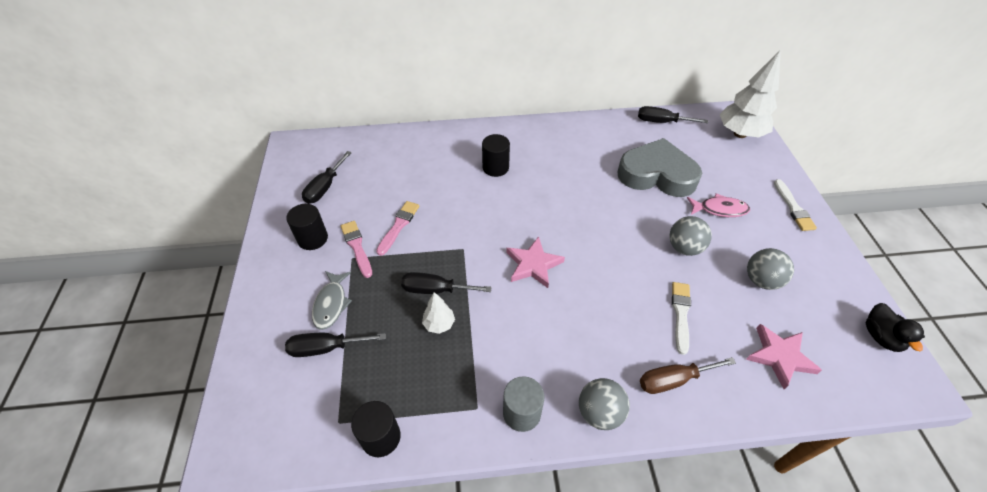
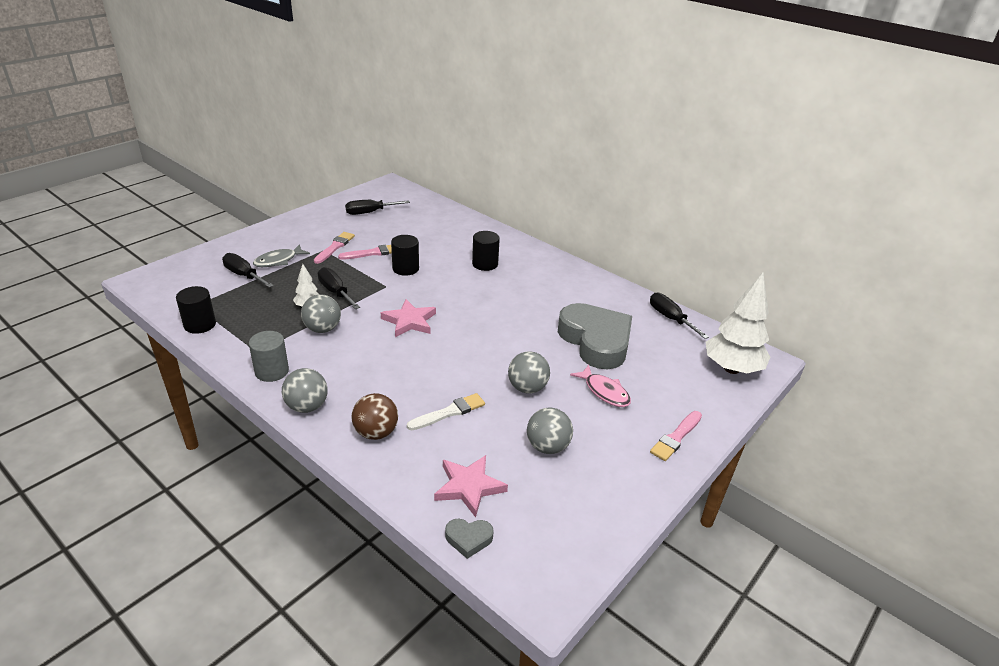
camera: 45 degrees right, 15 degrees down
(312, 238) = (322, 229): black cylinder -> black cylinder (405, 268)
(488, 333) = (323, 329): none -> grey ball
(673, 380) = (376, 433): brown screwdriver -> brown ball
(793, 208) = (676, 437): white brush -> pink brush
(839, 393) = (468, 539): none -> grey heart
(881, 337) = (575, 551): black duck -> none

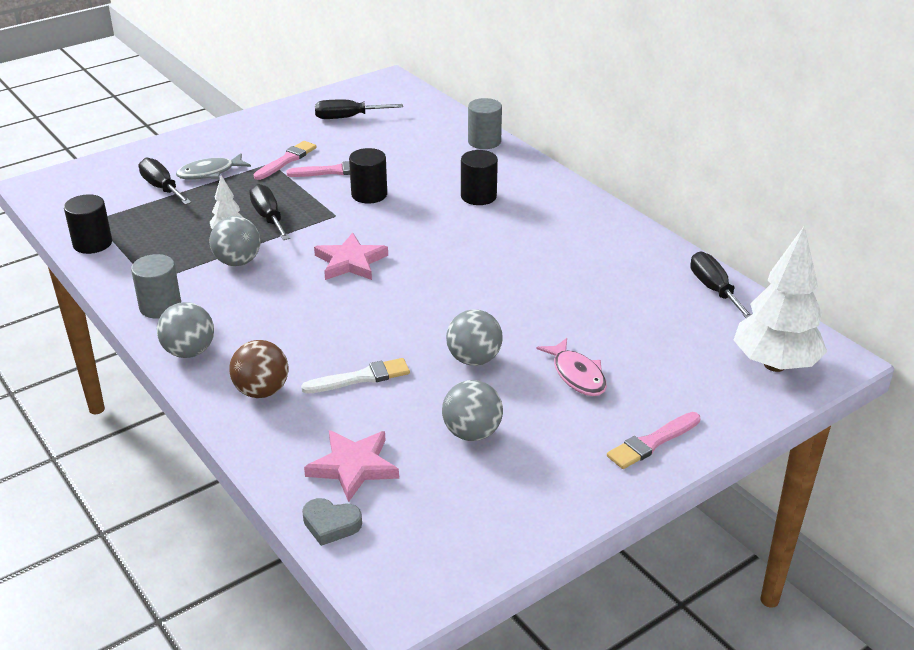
camera: 15 degrees right, 0 degrees up
(474, 224) = (484, 141): none -> grey cylinder
(596, 341) = (592, 310): grey heart -> none

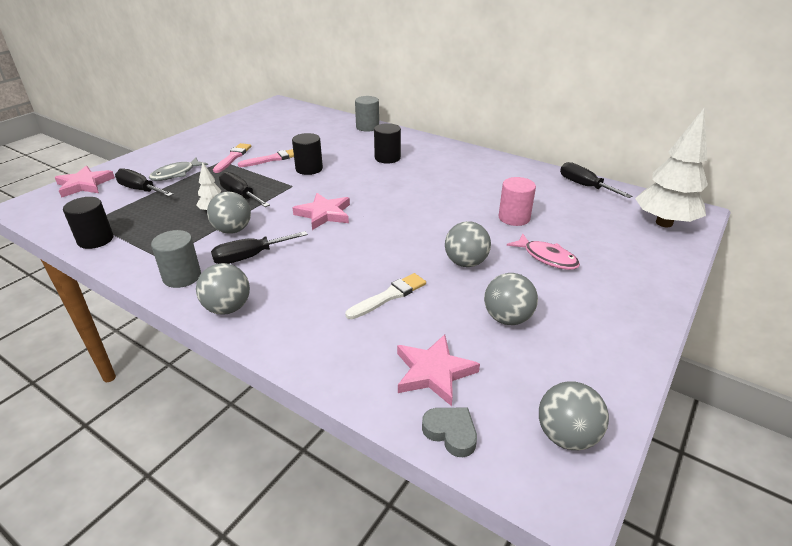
camera: 20 degrees left, 0 degrees up
(105, 169) = (84, 184): none -> pink star
(261, 391) = (312, 326): brown ball -> none
(331, 524) = (451, 433): grey heart -> grey heart turned 135 degrees counterclockwise
(347, 117) = (263, 126): black screwdriver -> black screwdriver (250, 257)
(440, 558) = (566, 436): none -> grey ball
(579, 315) = (514, 218): none -> pink cylinder
(652, 442) = (639, 293): pink brush -> none

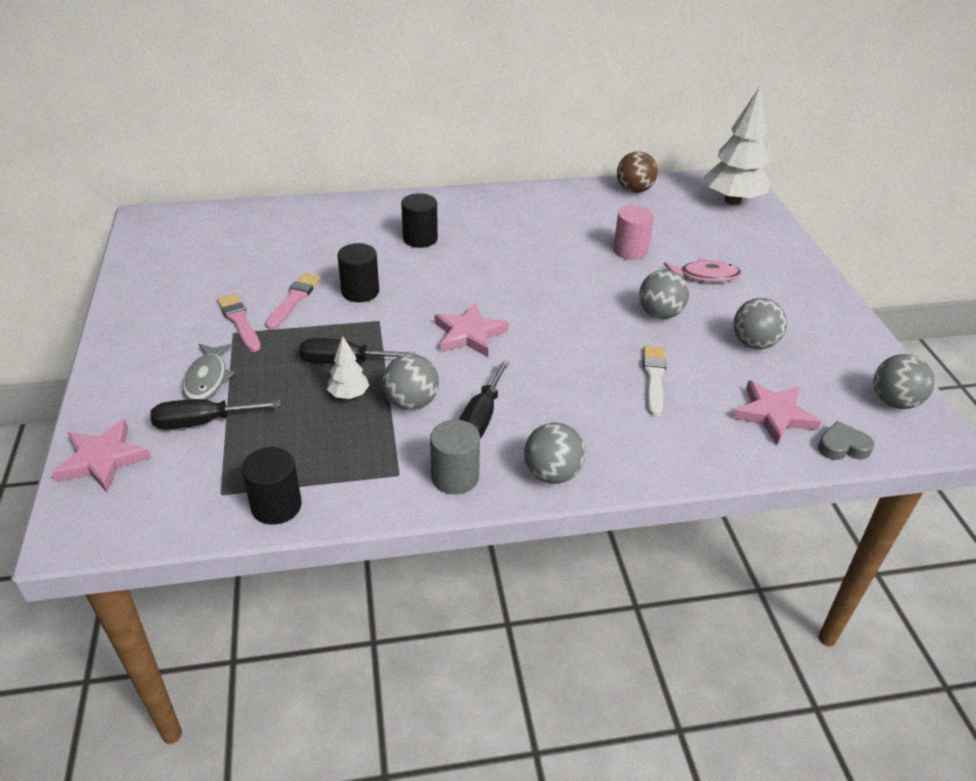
camera: 45 degrees left, 5 degrees up
(367, 127) = (330, 208): grey cylinder -> none
(584, 186) = (634, 190): black screwdriver -> brown ball

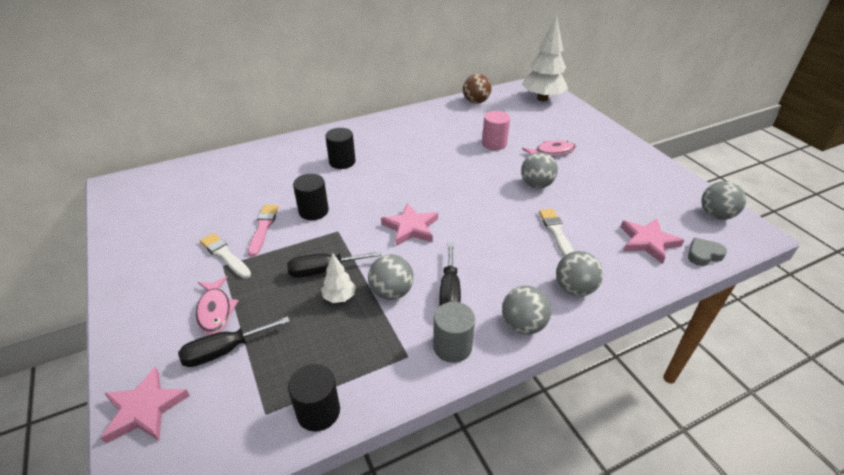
camera: 15 degrees left, 0 degrees up
(207, 379) = (215, 311): grey fish -> pink fish
(239, 321) = (225, 255): pink brush -> white brush
(754, 343) = (608, 193): grey ball -> grey ball (574, 289)

